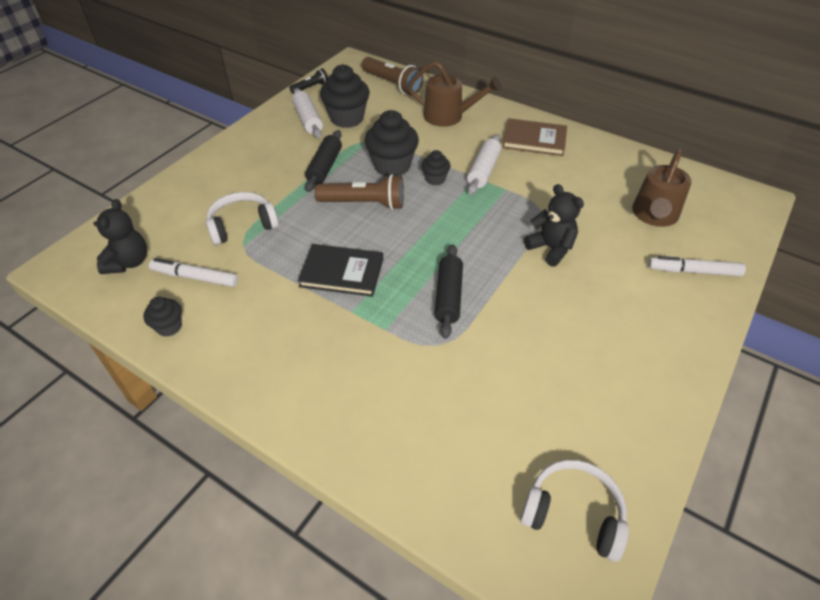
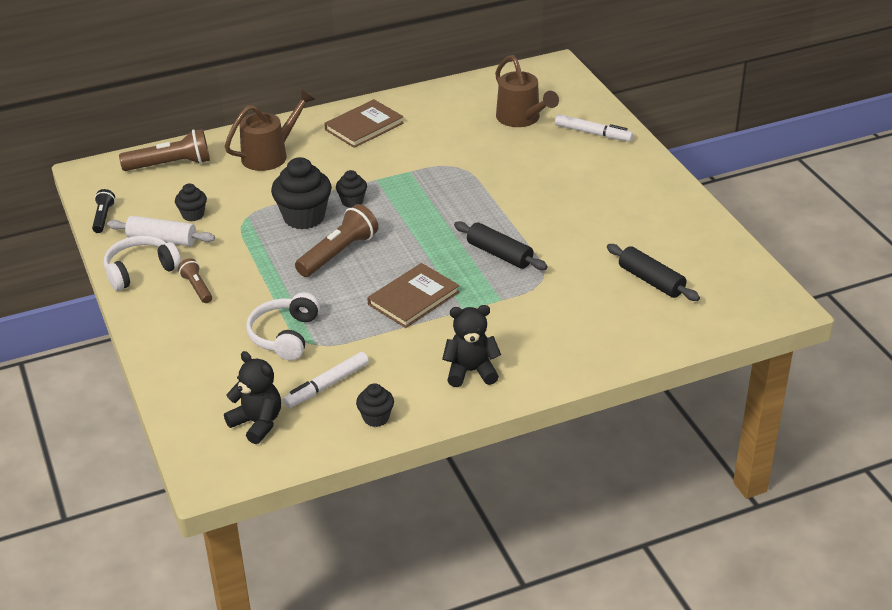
camera: 55 degrees left, 10 degrees down
(267, 159) = (197, 288): none -> brown flashlight
(325, 167) = (256, 257): black rolling pin -> black rolling pin (651, 281)
(342, 272) = (413, 298): black book -> brown book
(347, 118) = (193, 215): black cupcake -> black cupcake, size x0.53
(483, 171) = (372, 171): white rolling pin -> none
(551, 248) = (502, 182): black teddy bear -> black teddy bear (471, 371)
(573, 513) = (727, 283): white headphones -> white headphones (140, 270)
(693, 271) = (593, 133): white marker -> white marker turned 105 degrees counterclockwise

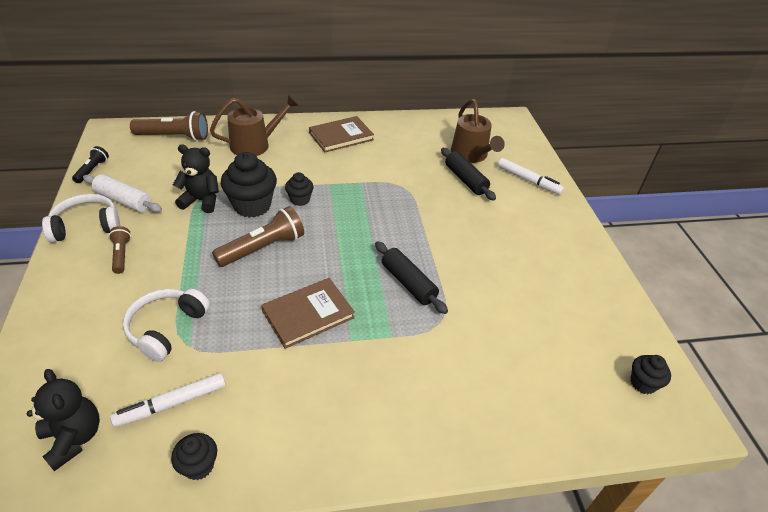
camera: 10 degrees right, 5 degrees up
(193, 215) = (163, 183): black cupcake -> black cupcake (643, 383)
(471, 371) = (327, 424): black teddy bear -> black teddy bear (201, 201)
(651, 281) = (550, 350): black rolling pin -> black rolling pin (465, 180)

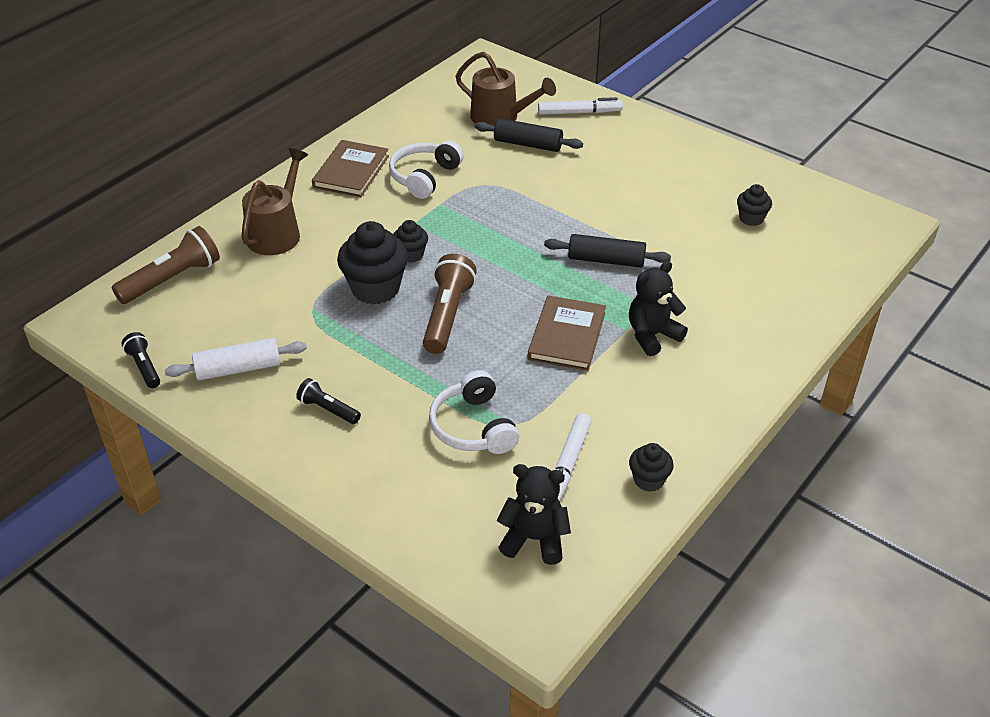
camera: 40 degrees left, 0 degrees up
(86, 226) = (244, 413): white headphones -> white headphones (424, 177)
(121, 255) = (328, 409): brown flashlight -> black flashlight
(201, 201) = (318, 317): black teddy bear -> black teddy bear (652, 335)
(643, 383) = (842, 219): black cupcake -> black cupcake (751, 218)

